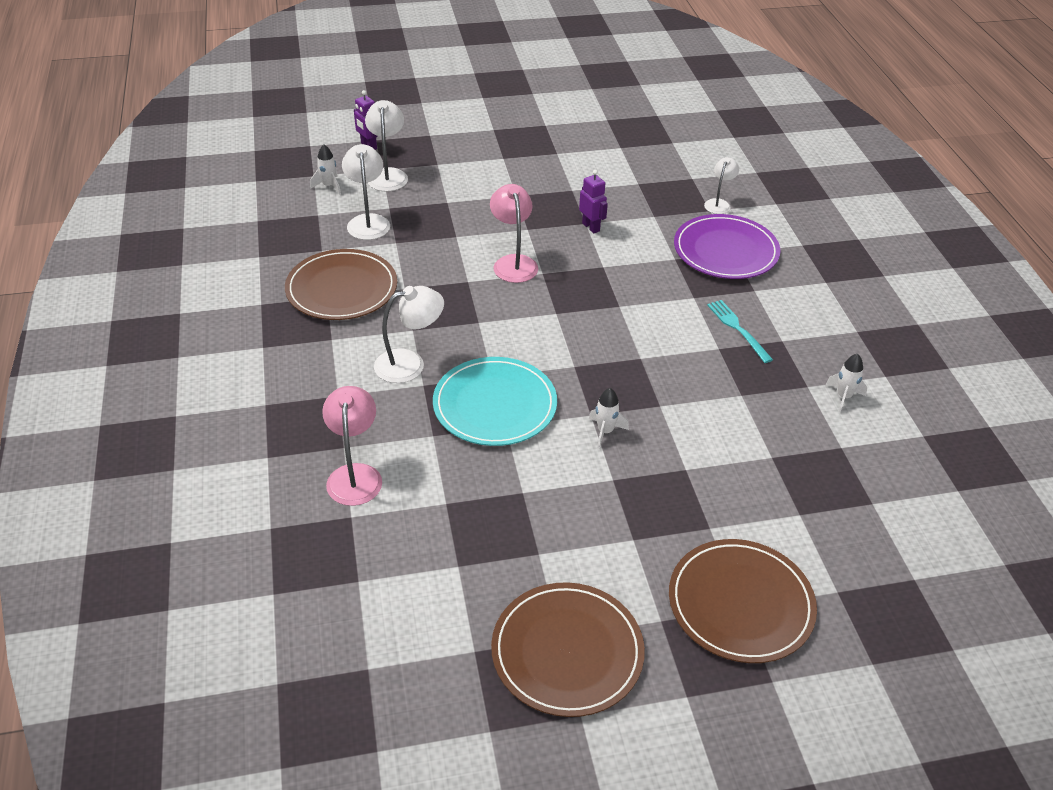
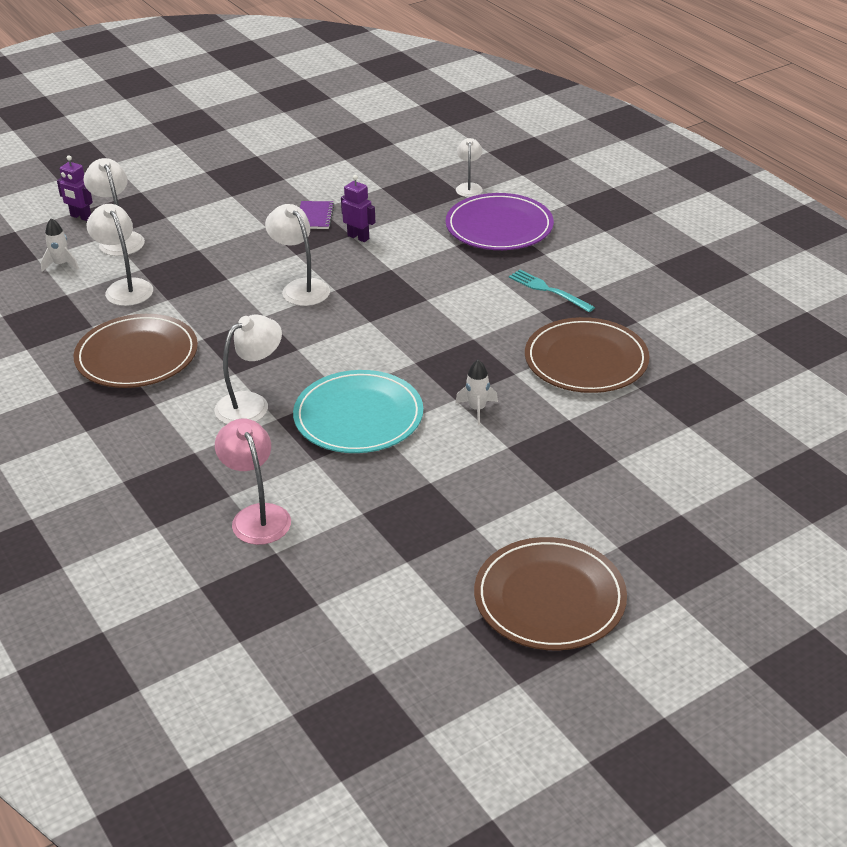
camera: 20 degrees left, 5 degrees down
(513, 263) = (300, 287): pink lamp -> white lamp
(563, 197) = (315, 216): none -> purple notebook
(740, 603) = (678, 511): brown plate -> brown plate (586, 360)
(843, 397) = (673, 321): white rocket -> none

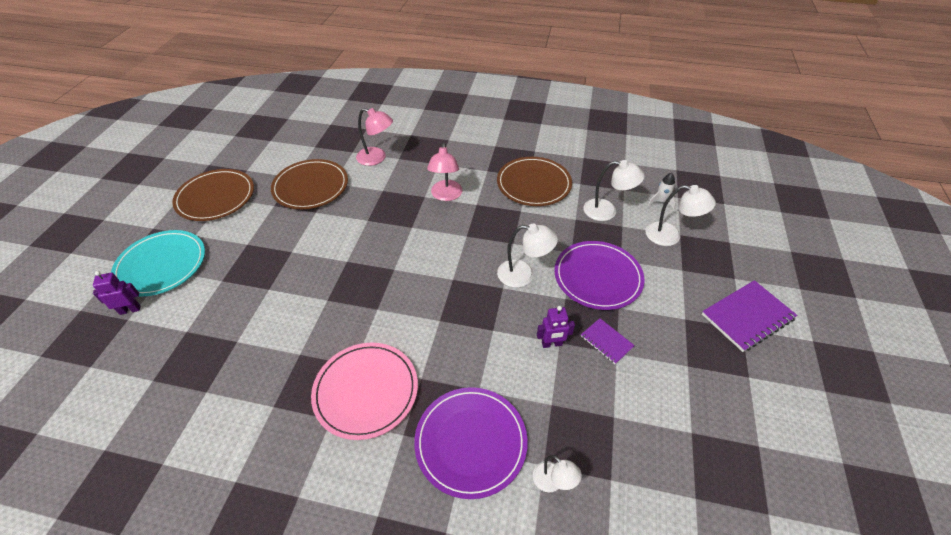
camera: 135 degrees right, 10 degrees up
(80, 217) = (718, 235): purple robot -> purple robot (130, 310)
(186, 173) = (747, 317): none -> purple notebook
(241, 251) = (597, 277): none -> purple plate
(251, 404) = (446, 195): white lamp -> pink lamp
(358, 416) = (387, 221): turquoise plate -> turquoise plate (161, 265)
(477, 409) = (328, 262): white rocket -> none
(547, 290) = (366, 391): turquoise fork -> pink plate
(586, 360) = (288, 341): brown plate -> brown plate (310, 186)

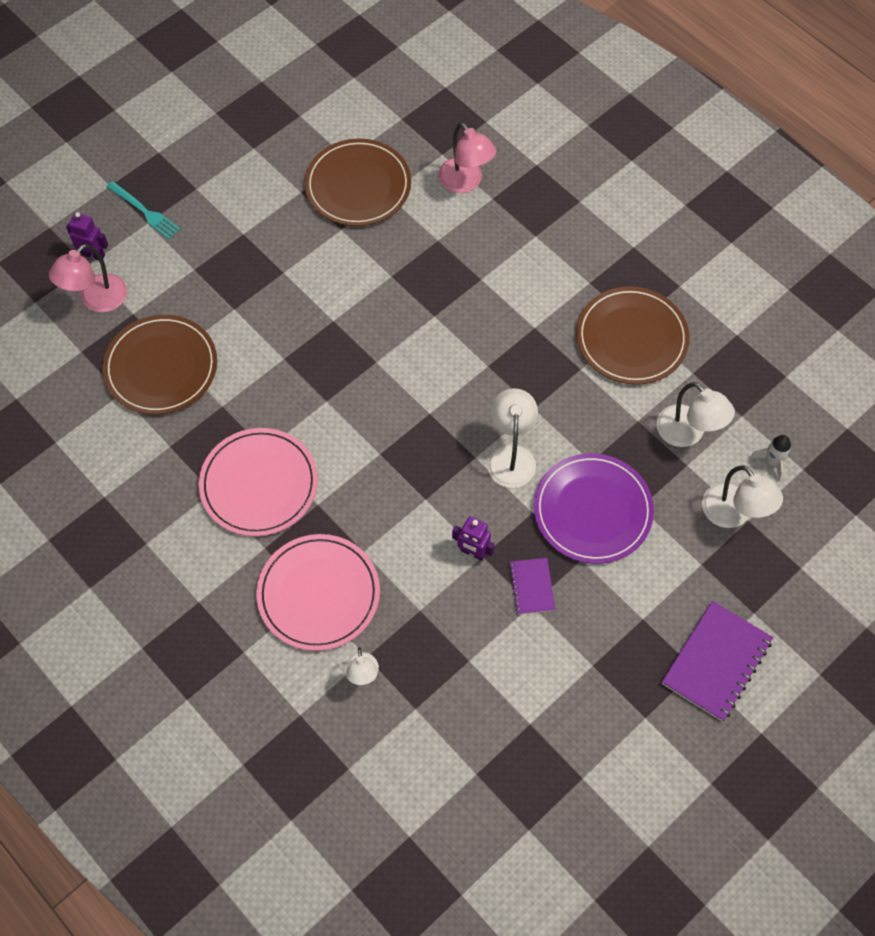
camera: 35 degrees right, 15 degrees up
(161, 265) = (145, 212): turquoise plate -> turquoise fork
(215, 197) = (244, 142): brown plate -> brown plate (161, 367)
(446, 195) = (507, 292): pink lamp -> pink lamp (97, 300)
(471, 442) = (318, 594): purple plate -> pink plate
(523, 275) = (511, 456): white lamp -> white lamp turned 135 degrees counterclockwise
(747, 317) = (716, 662): purple notebook -> purple notebook turned 60 degrees counterclockwise

